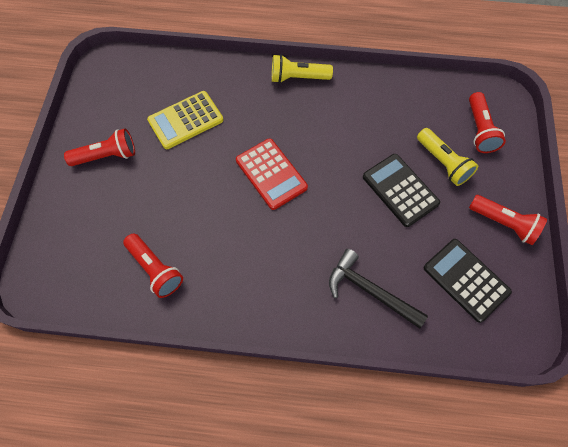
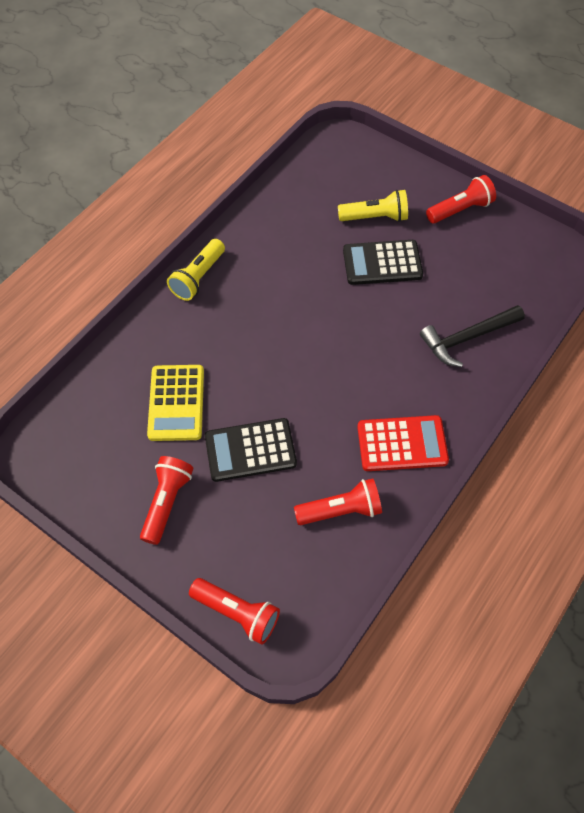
camera: 60 degrees left, 5 degrees down
(271, 174) = (297, 356): red calculator -> red calculator (402, 444)
(466, 280) = (496, 264): black calculator -> black calculator (250, 450)
(479, 130) = (359, 173): red flashlight -> red flashlight (237, 613)

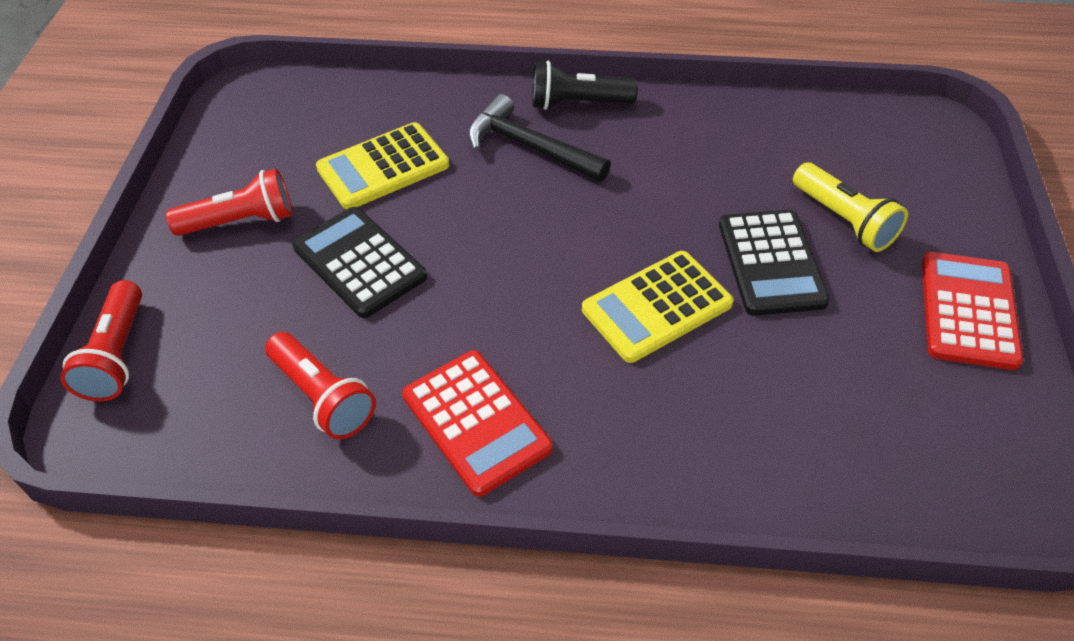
camera: 60 degrees right, 10 degrees down
(198, 277) = (578, 103): yellow flashlight -> black flashlight
(378, 327) = (657, 307): none -> yellow calculator
(382, 263) = (771, 263): black calculator -> black calculator turned 150 degrees counterclockwise
(460, 210) = (968, 311): red flashlight -> red calculator
(467, 338) = (730, 424): black hammer -> black hammer (529, 147)

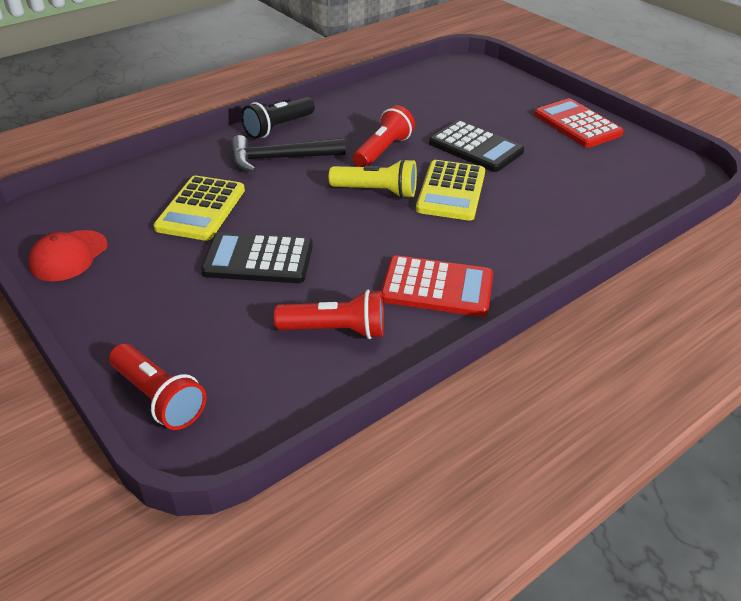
camera: 45 degrees left, 10 degrees down
(225, 153) = (69, 256): none -> red cap
(241, 221) = (141, 283): red flashlight -> red flashlight (383, 151)
(844, 220) = (482, 116): yellow flashlight -> yellow flashlight (376, 191)

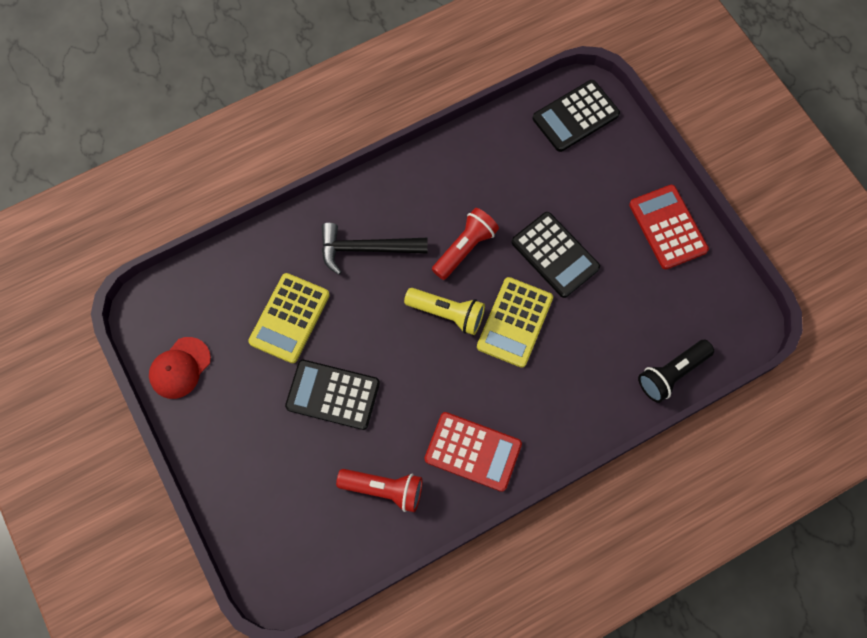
camera: 10 degrees right, 30 degrees up
(159, 398) = (249, 540): red flashlight -> none
(278, 128) = (370, 195): black flashlight -> black flashlight (671, 373)
(463, 75) = (575, 116): none -> black calculator

